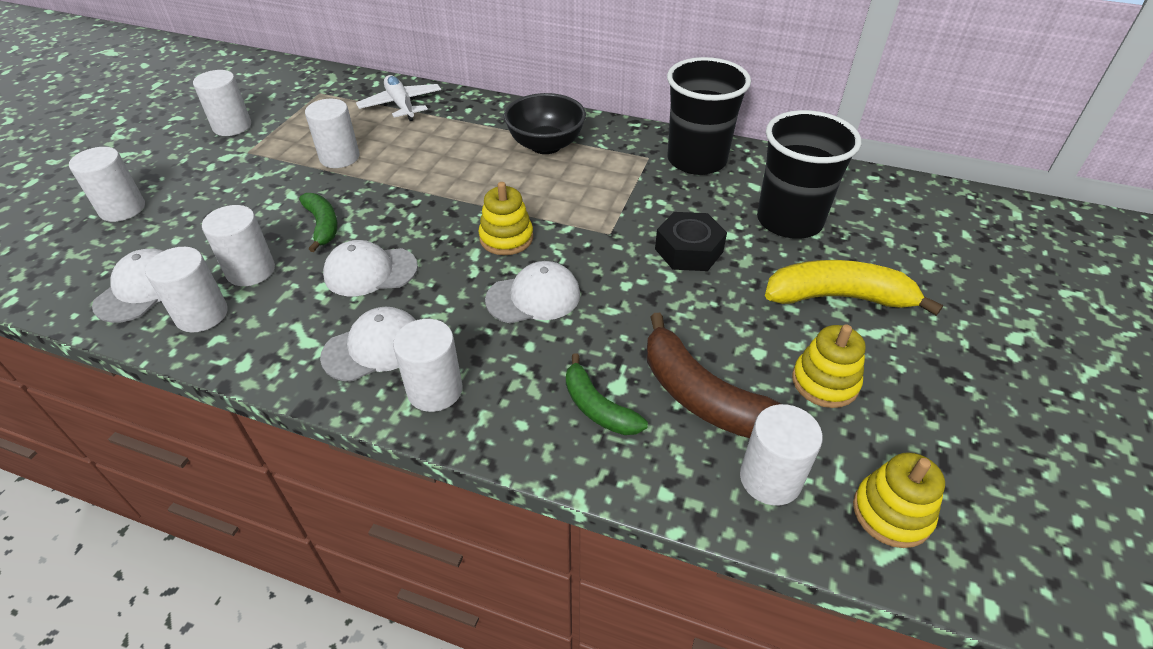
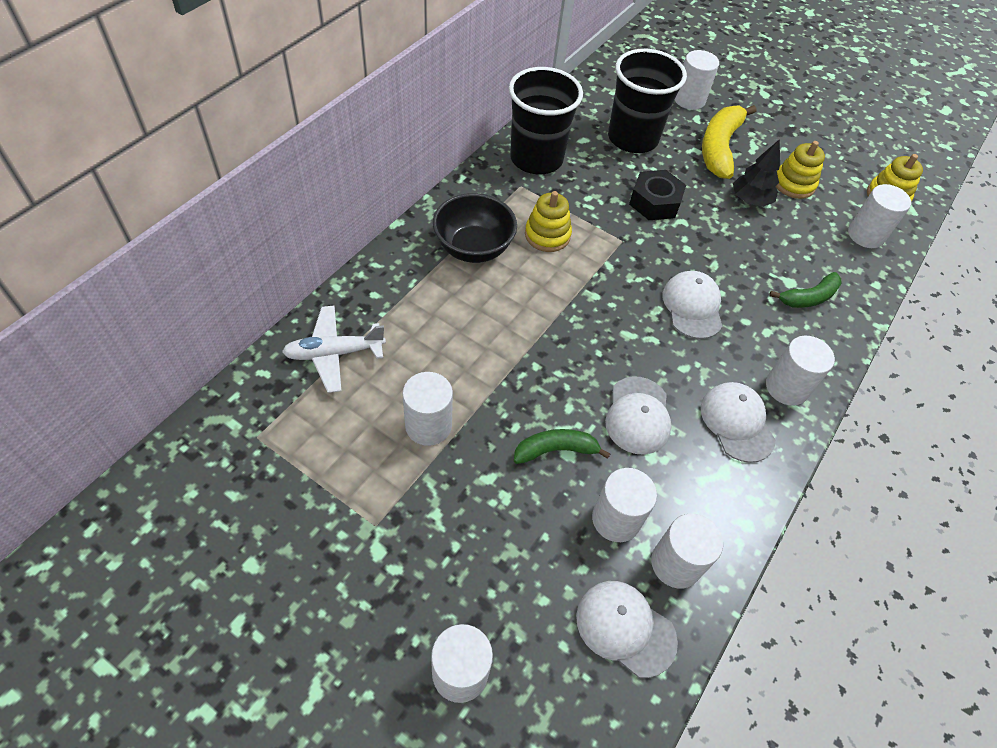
camera: 80 degrees left, 10 degrees up
(232, 126) = (301, 545): white cylinder -> white cylinder (689, 100)
(506, 238) = (612, 308): yellow stacking toy -> yellow stacking toy (547, 235)
(703, 397) = (802, 243): brown banana -> none
(753, 336) = (750, 200): none -> black tree

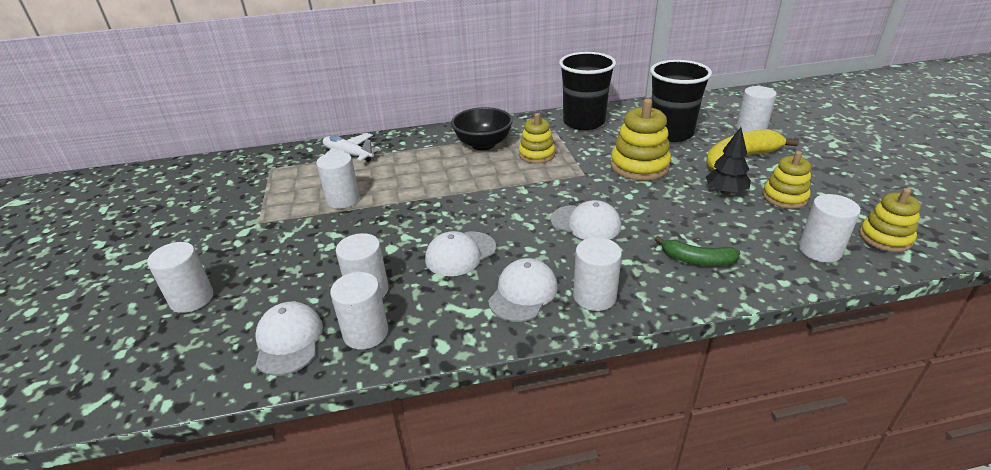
camera: 50 degrees right, 20 degrees down
(556, 450) = (387, 242): green banana -> none
(655, 202) = (639, 166): black nut -> yellow stacking toy
(692, 306) = (586, 223): white cap -> white cap turned 75 degrees clockwise

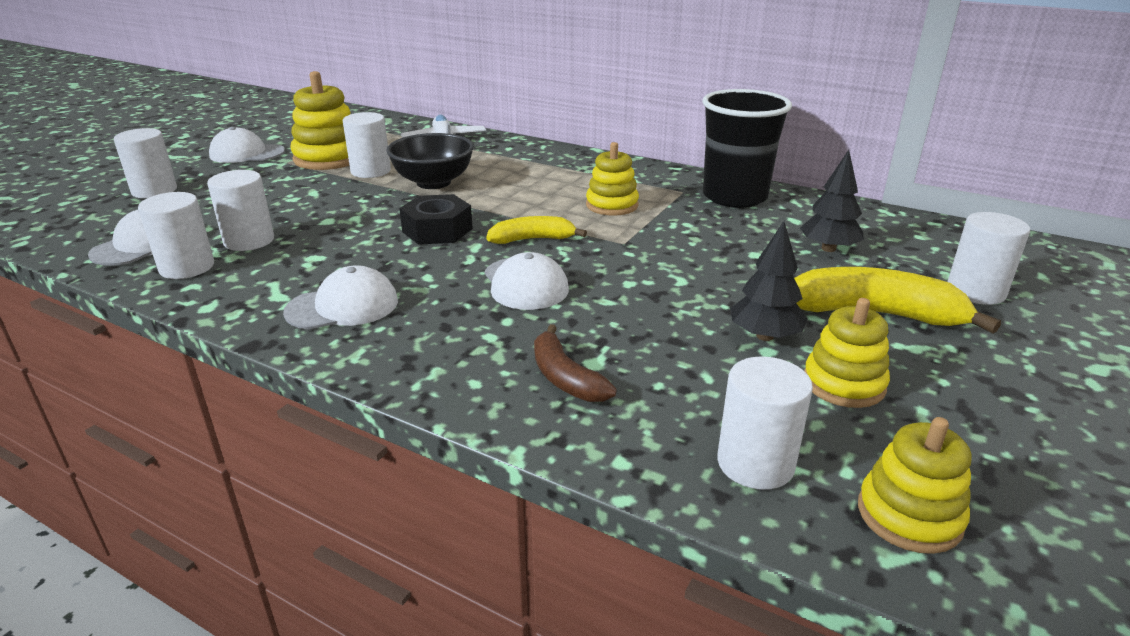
camera: 40 degrees right, 5 degrees down
(460, 254) = (364, 251): white cap -> white cap (247, 153)
(475, 218) = (437, 230): none -> black nut
(483, 144) = (577, 176): black bowl -> black bowl (433, 182)
(538, 196) = (533, 239): none -> yellow banana
(594, 296) = (391, 345): white cylinder -> none
(639, 166) = (707, 262): yellow stacking toy -> yellow stacking toy (329, 158)
(670, 133) = (828, 249): black cup -> black tree
(696, 260) = (565, 377): green banana -> brown banana

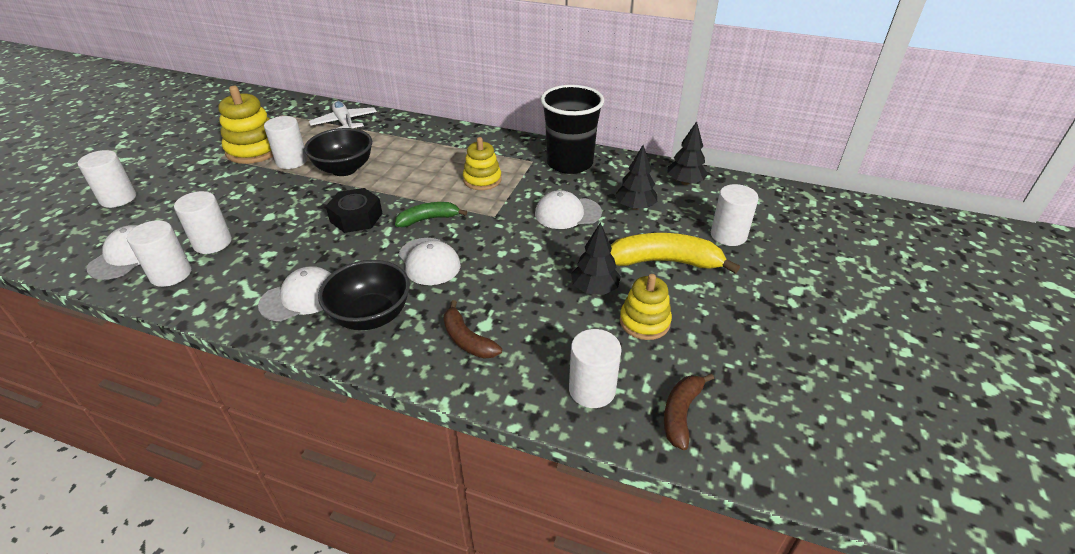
camera: 10 degrees left, 10 degrees up
(247, 153) = (184, 150): white cap -> white cap (567, 213)
(432, 336) = (371, 316): none -> black bowl
(533, 239) = (428, 219): yellow banana -> green banana
(903, 228) = (685, 182): none -> black tree
(909, 515) = (681, 413): yellow stacking toy -> brown banana

